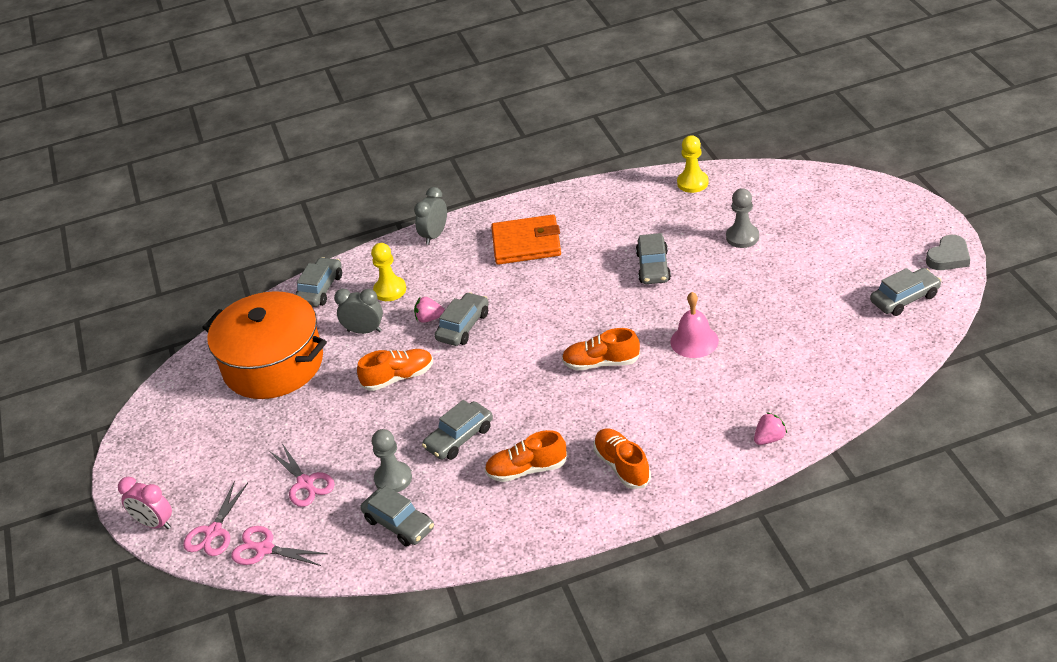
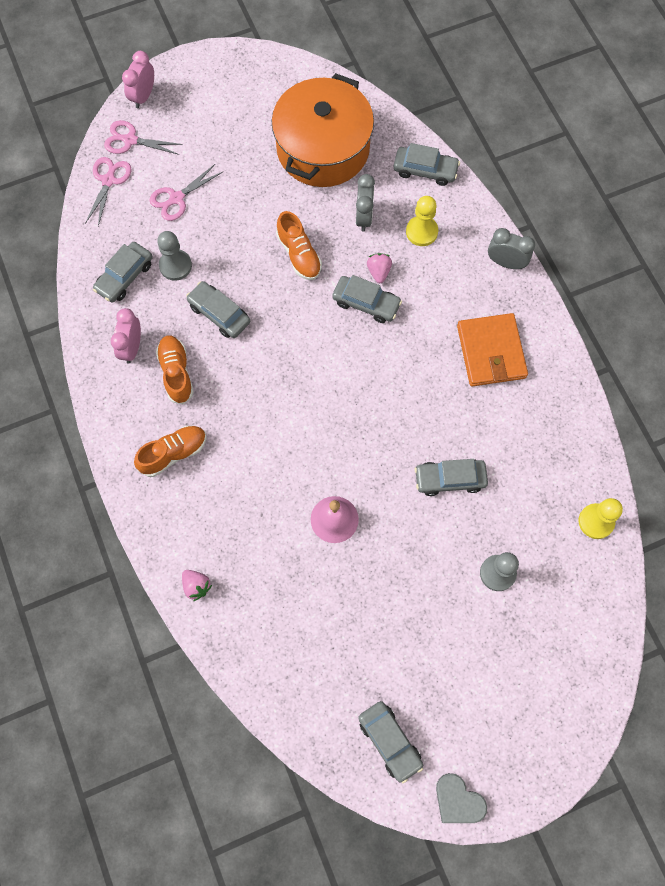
camera: 80 degrees right, 30 degrees up
(491, 511) = (132, 347): none -> pink clock
(601, 363) = (308, 431): orange shoe -> none

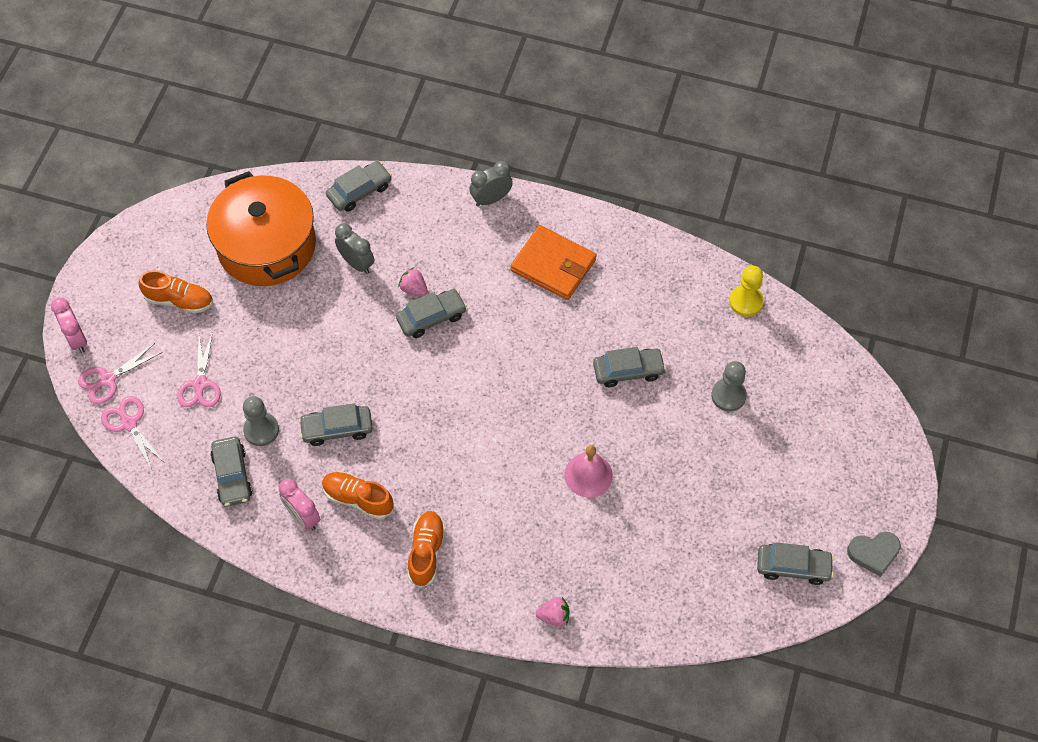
camera: 50 degrees left, 10 degrees down
(299, 254) = (342, 333): orange shoe -> orange shoe (179, 300)
(421, 232) = (409, 234): yellow pawn -> none
(450, 479) = (628, 371): grey car -> grey car turned 135 degrees counterclockwise

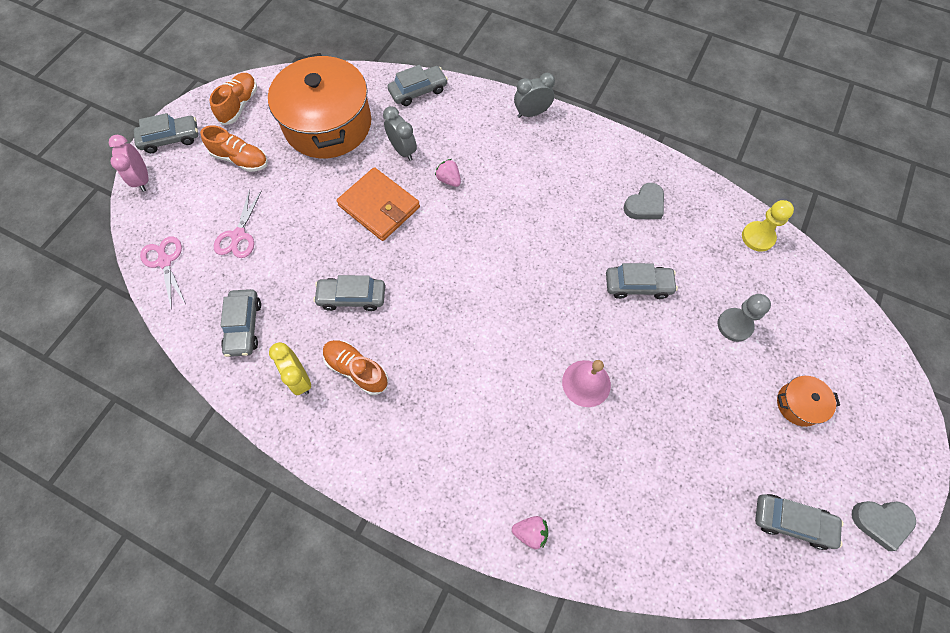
camera: 10 degrees right, 5 degrees up
(107, 380) = (158, 219): pink scissors -> none
(261, 430) = (282, 287): grey pawn -> none
(302, 517) = (299, 378): pink clock -> yellow clock
(426, 552) = (412, 437): orange shoe -> orange shoe (239, 105)
(431, 317) = (460, 208): grey car -> grey car (171, 139)
(553, 265) = (579, 177): orange wallet -> orange wallet (379, 206)
(626, 285) = (644, 205): none -> grey heart
(795, 461) = (799, 404): none -> orange pot

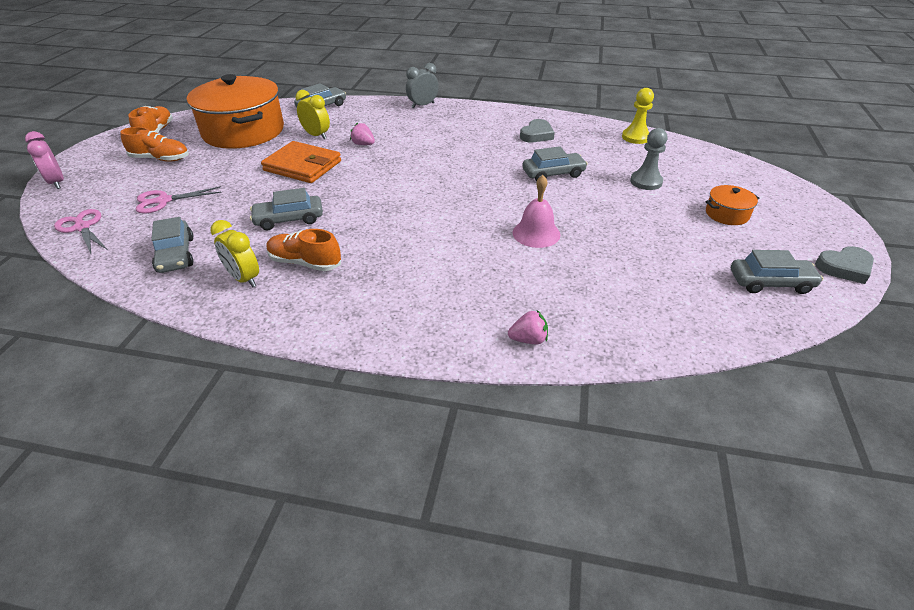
camera: 15 degrees left, 25 degrees down
(171, 139) = (87, 157): grey car -> none
(238, 236) = (163, 201): pink scissors -> pink scissors turned 75 degrees clockwise
(403, 150) = (316, 135): grey clock -> yellow clock

